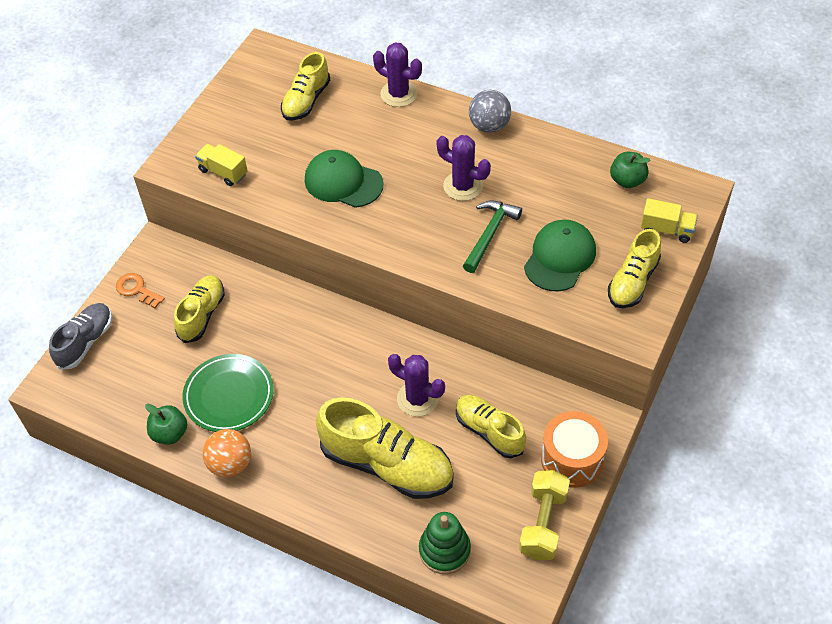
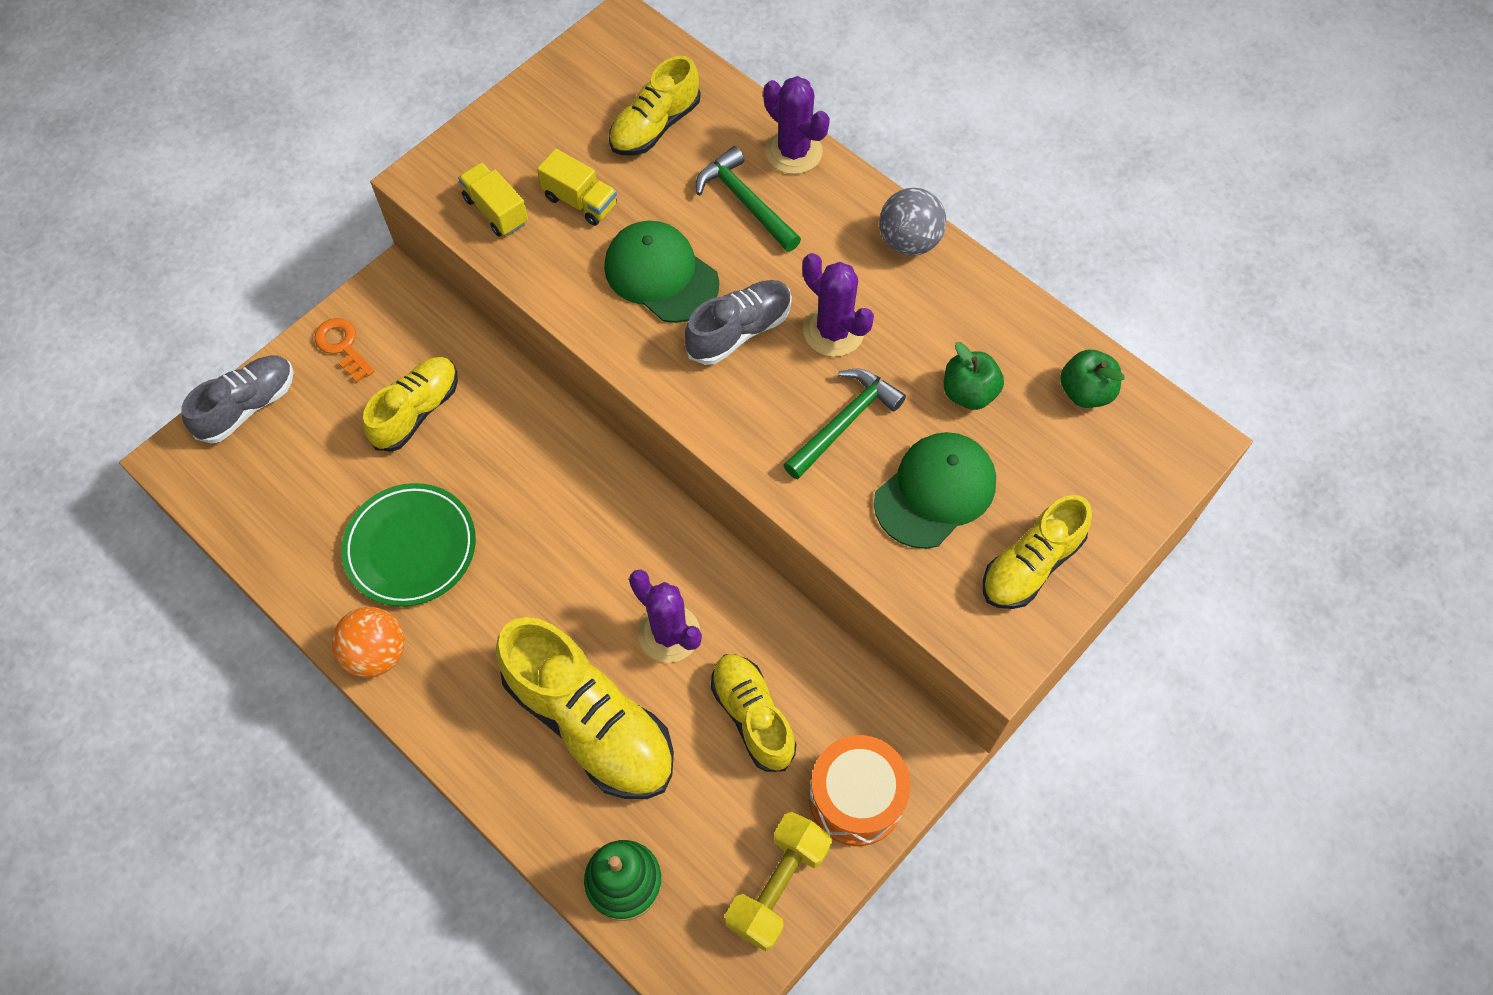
camera: 15 degrees right, 10 degrees up
(170, 433) = (312, 580): green apple -> green apple (969, 393)
(380, 129) = (745, 202): none -> green hammer
(404, 201) = (739, 331): none -> grey shoe
(666, 230) = (1116, 492): yellow truck -> yellow truck (580, 201)

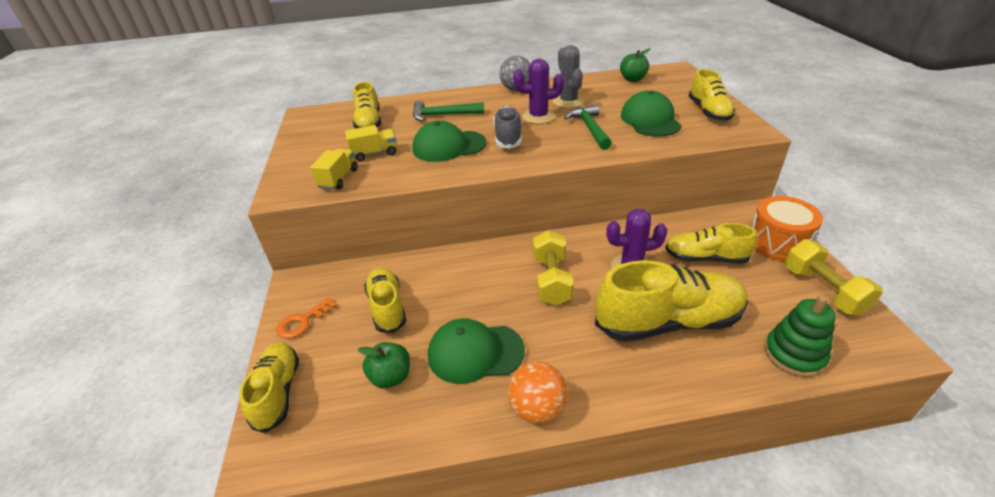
camera: 50 degrees left, 25 degrees down
(247, 406) = (277, 392): grey shoe -> yellow shoe
(342, 346) = (302, 321): orange key -> orange key turned 45 degrees counterclockwise
(411, 547) = (475, 352): green plate -> green cap
(496, 211) = (338, 179): yellow truck -> yellow truck turned 105 degrees clockwise
(580, 554) = (551, 280): none -> yellow dumbbell
(793, 152) = (436, 98): purple cactus -> none
(918, 342) = (568, 101): none -> grey cactus
(969, 393) = (607, 99): green apple -> green apple (391, 377)

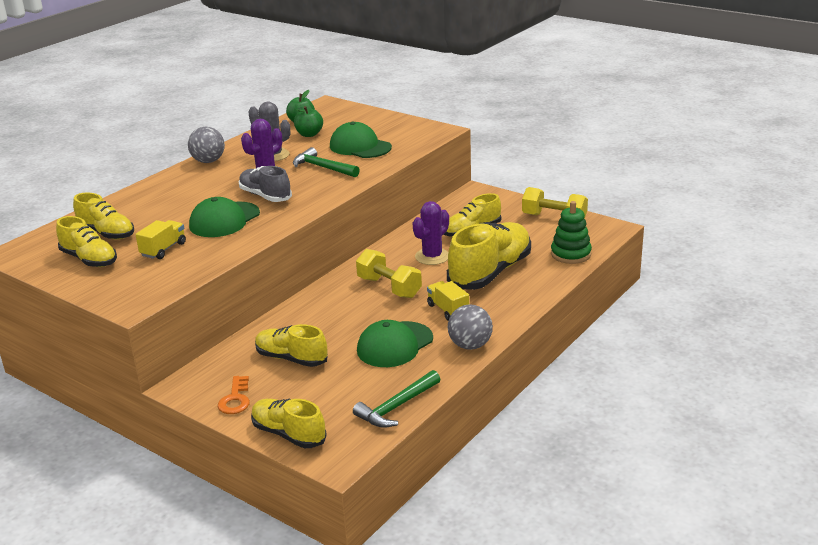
camera: 45 degrees left, 10 degrees down
(338, 179) = (166, 276): yellow truck -> yellow truck (448, 310)
(391, 377) = (357, 384): green apple -> green apple (309, 134)
(443, 115) = (173, 202): green hammer -> green hammer (397, 407)
(537, 408) = (470, 345): orange ball -> grey ball
(709, 112) = (394, 127): yellow shoe -> yellow shoe (89, 259)
(777, 243) = (504, 204): orange drum -> none

